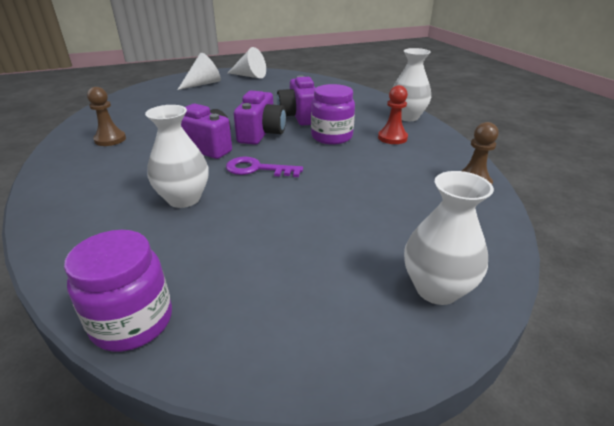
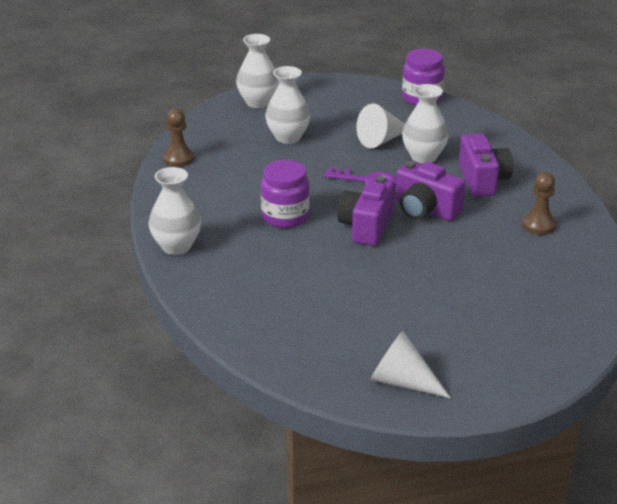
camera: 175 degrees left, 0 degrees up
(203, 84) = (482, 353): white cone -> white cone (381, 140)
(299, 116) = (318, 255): purple camera -> purple camera (483, 180)
(358, 218) = (288, 137): none -> white vase
(392, 138) = (217, 212): red pawn -> none

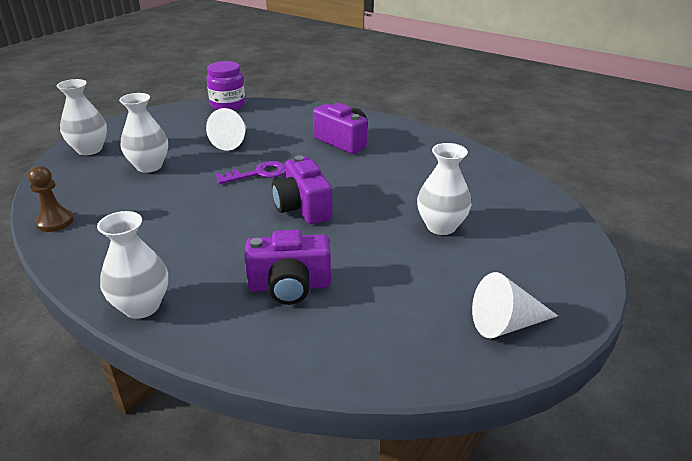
camera: 40 degrees left, 0 degrees up
(285, 217) = (223, 229): purple jar -> none
(423, 157) = (280, 141): white vase -> white vase (441, 226)
(425, 210) = (331, 176): purple camera -> purple camera (290, 286)
(539, 225) = (421, 155): brown pawn -> none

